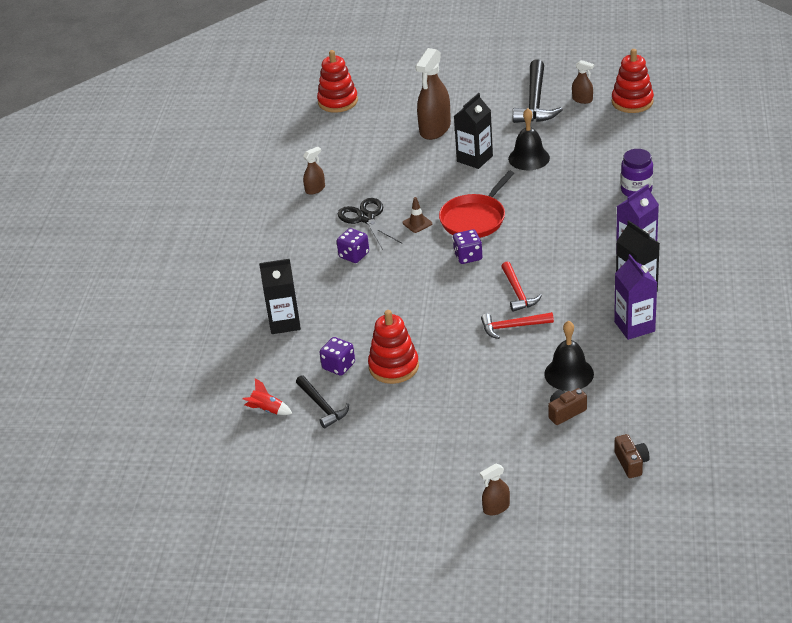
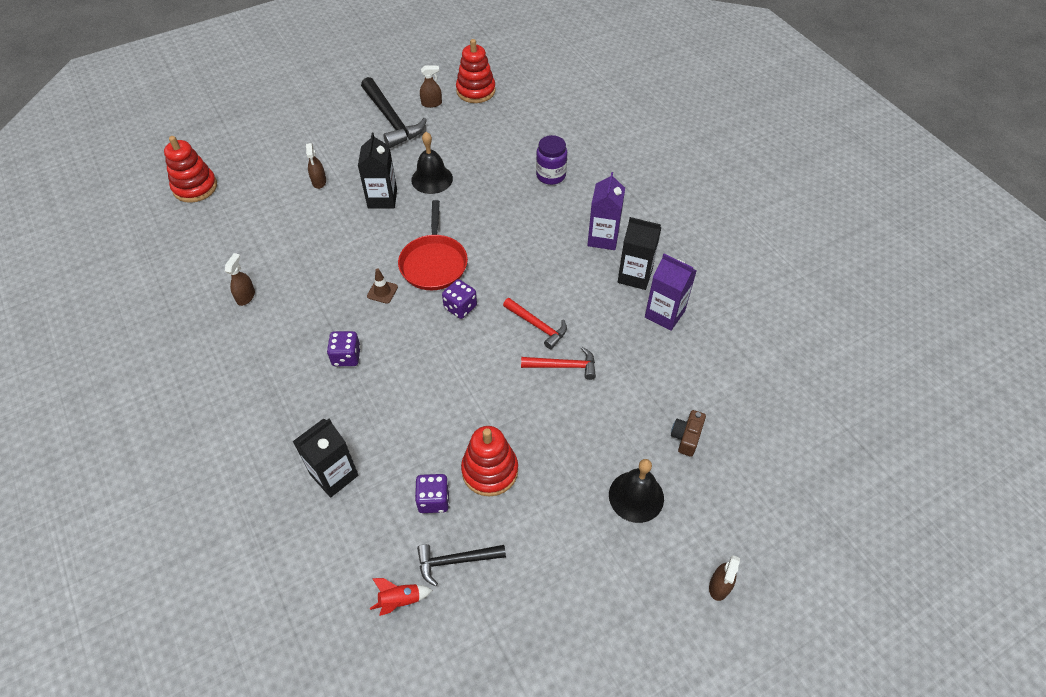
camera: 40 degrees left, 15 degrees up
(322, 406) = (455, 561): black hammer -> black hammer turned 150 degrees clockwise
(366, 218) = (326, 307): black scissors -> none
(435, 129) = (319, 181): brown spray bottle -> brown spray bottle, size x0.50
(512, 327) = (563, 366): red hammer -> red hammer turned 135 degrees counterclockwise
(569, 373) = (653, 392): black bell -> black bell (636, 496)
(631, 463) = (785, 462): brown camera -> none

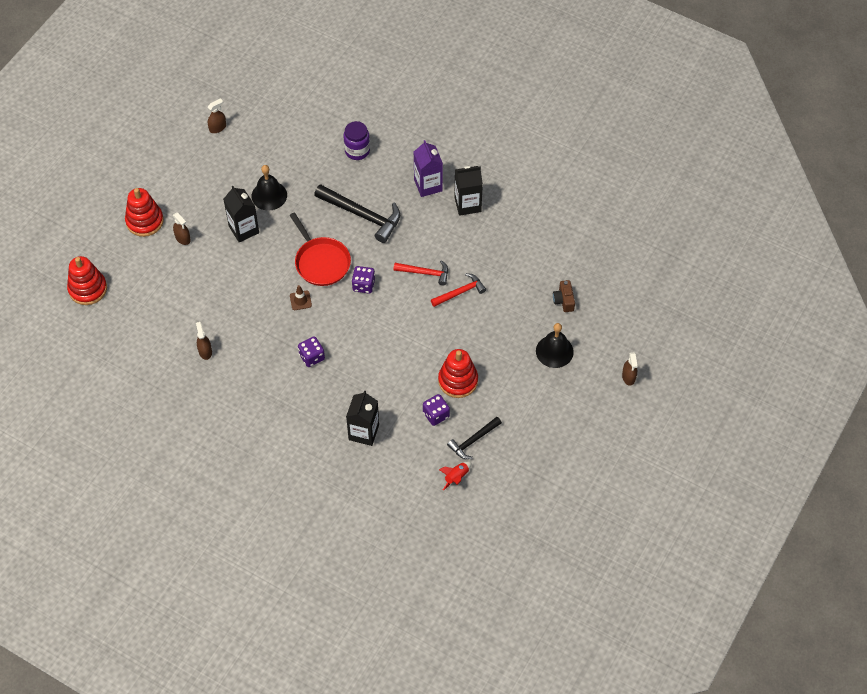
camera: 30 degrees left, 5 degrees up
(391, 120) = (197, 158): black hammer -> black hammer (362, 215)
(476, 91) = (245, 99): red stacking toy -> red stacking toy (144, 221)
(664, 314) = (504, 223): purple carton -> none

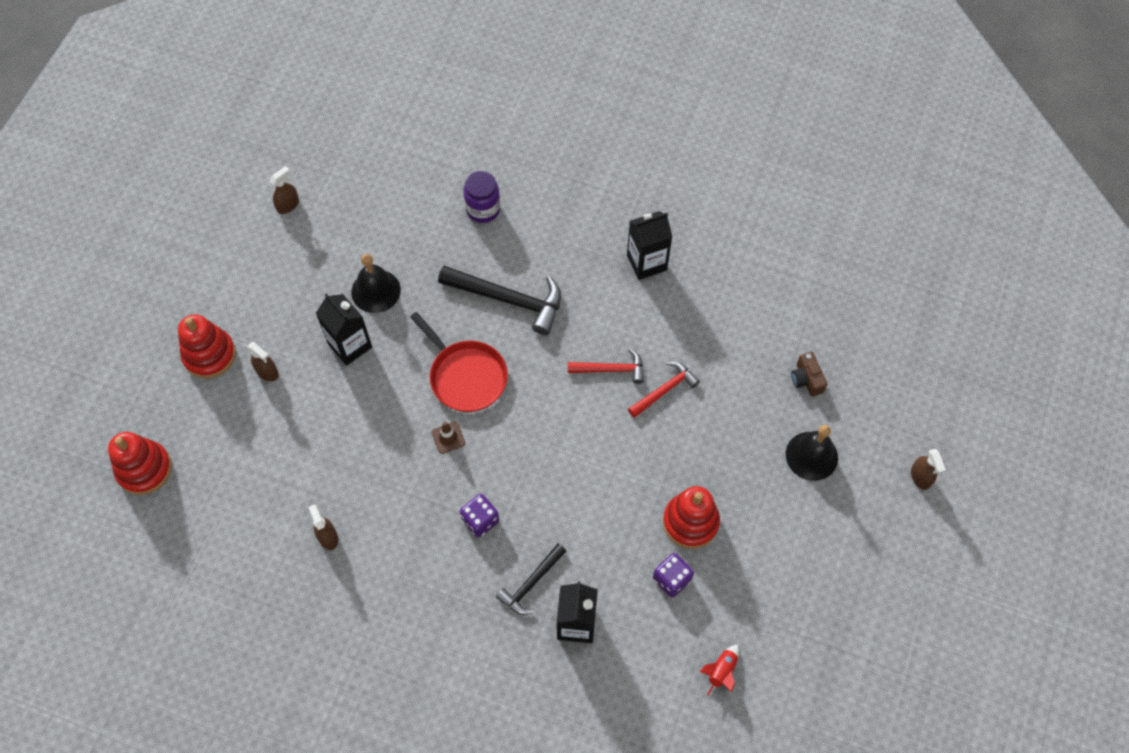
camera: 10 degrees left, 5 degrees up
(363, 285) = (531, 401): purple dice -> none
(428, 185) = (588, 243): purple carton -> none
(473, 441) = (732, 610): black hammer -> black hammer (531, 583)

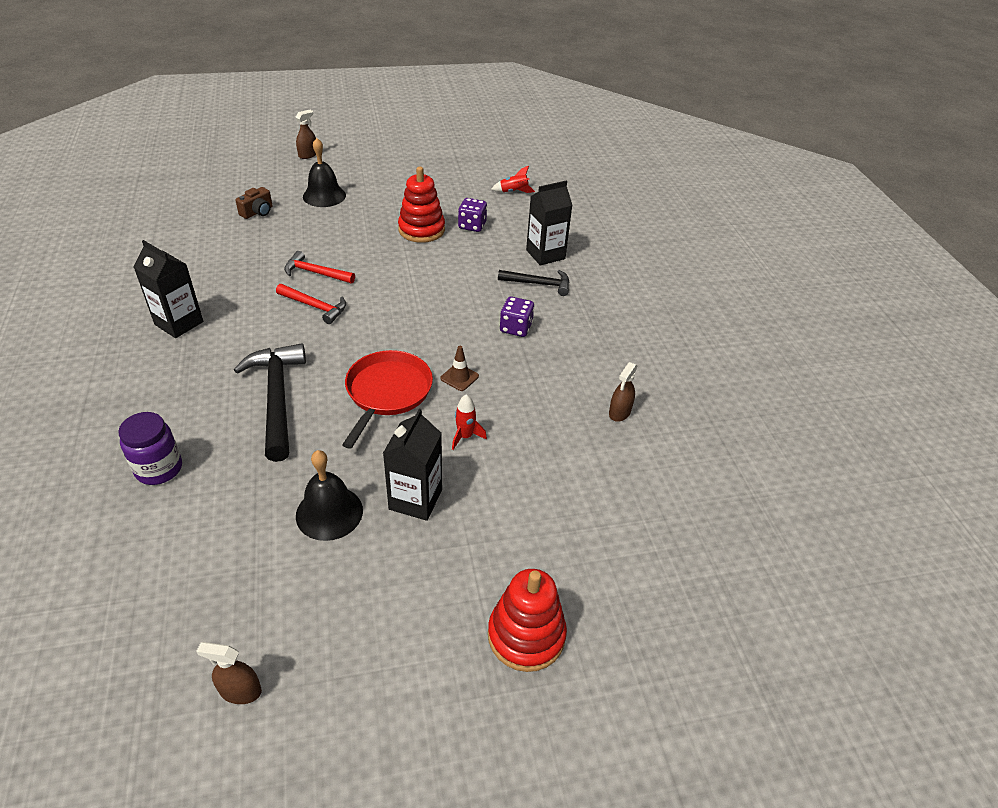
camera: 125 degrees left, 20 degrees down
(144, 469) = (706, 607): red stacking toy -> none
(267, 372) = (502, 559): brown spray bottle -> none
(383, 407) = (465, 436): none -> red rocket
(611, 369) = (315, 306): red hammer -> red hammer turned 150 degrees clockwise

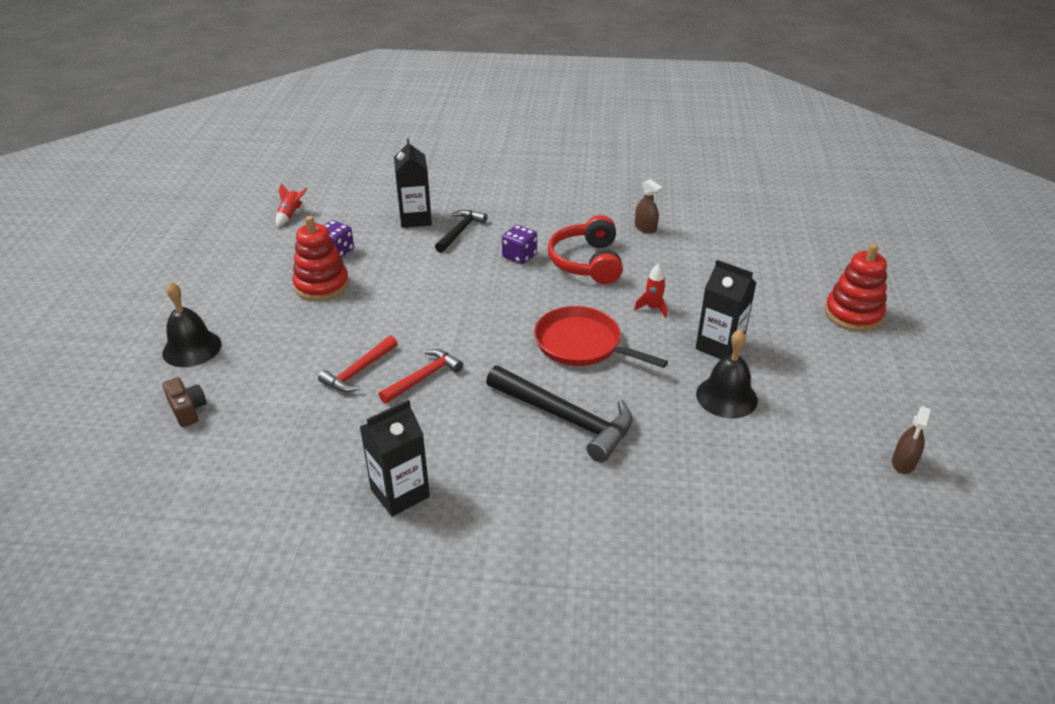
camera: 70 degrees left, 5 degrees down
(159, 469) = (648, 512): purple jar -> none
(277, 398) = (566, 418): black hammer -> black hammer turned 150 degrees counterclockwise
(308, 155) = (72, 352): brown spray bottle -> none
(459, 377) = (576, 299): brown traffic cone -> none
(528, 376) = (587, 262): none -> red headphones

